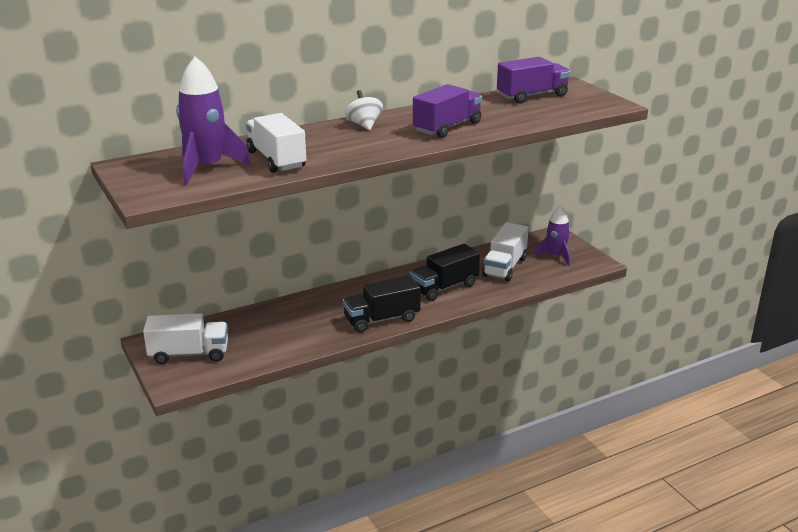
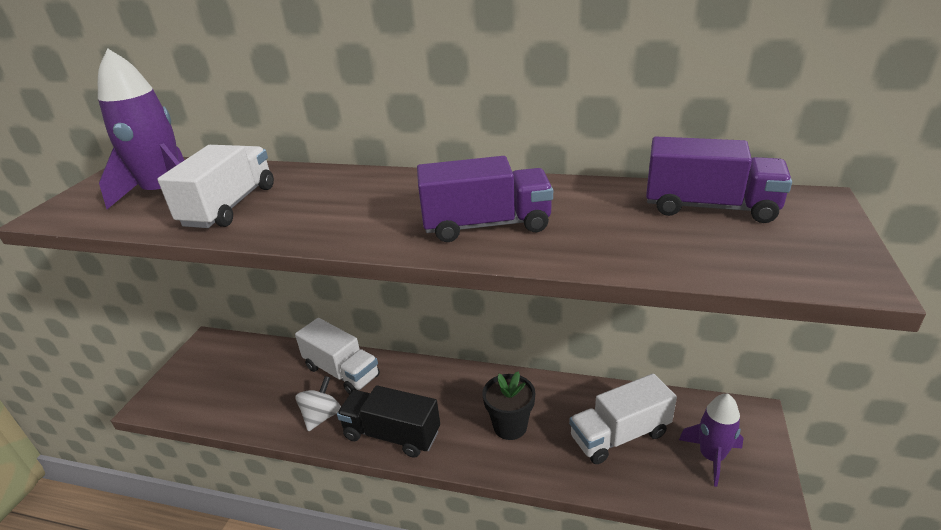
camera: 45 degrees right, 5 degrees up
(189, 354) = (207, 374): white truck -> white truck (342, 372)
(364, 125) = (403, 186): white spinning top -> white spinning top (322, 416)
(444, 287) = (510, 426): black truck -> black flower pot

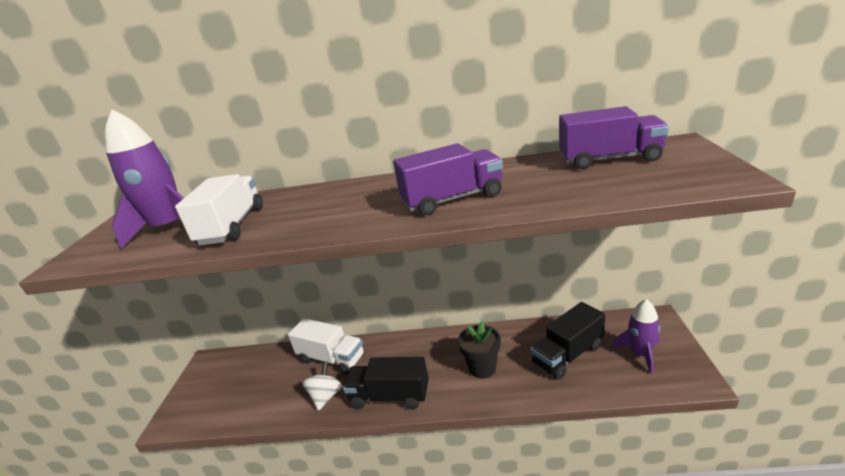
camera: 10 degrees left, 5 degrees down
(619, 435) = (567, 355): white truck -> black truck

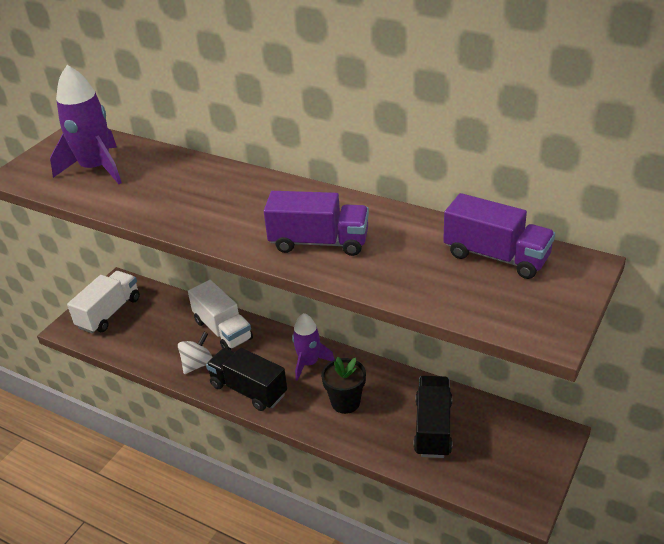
camera: 25 degrees right, 10 degrees up
(232, 226) = (141, 190): white truck -> white truck (109, 313)
(567, 355) = (433, 428): black truck -> black truck turned 105 degrees clockwise
(640, 354) = (501, 460): purple rocket -> purple rocket (309, 363)

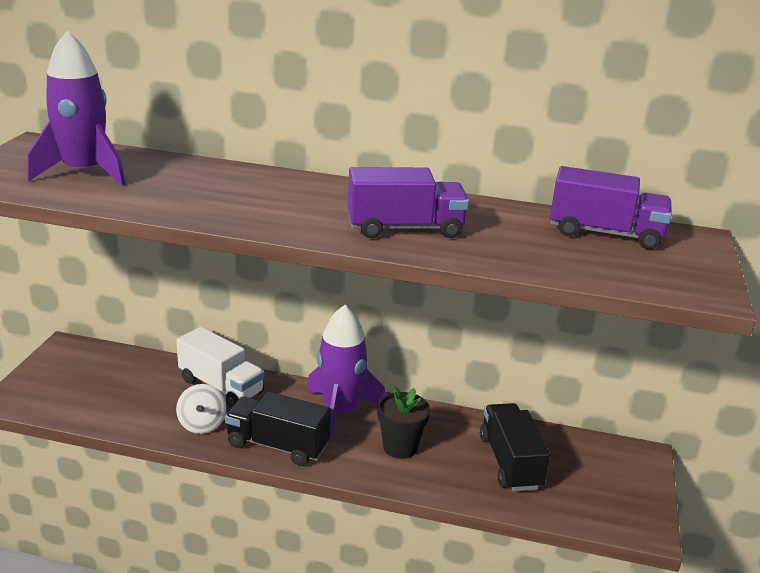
camera: 20 degrees left, 10 degrees down
(109, 313) = (63, 379): white truck -> none
(197, 364) = (202, 424): white spinning top -> white spinning top turned 150 degrees clockwise
(309, 363) = (340, 411): purple rocket -> purple rocket, size x1.53

